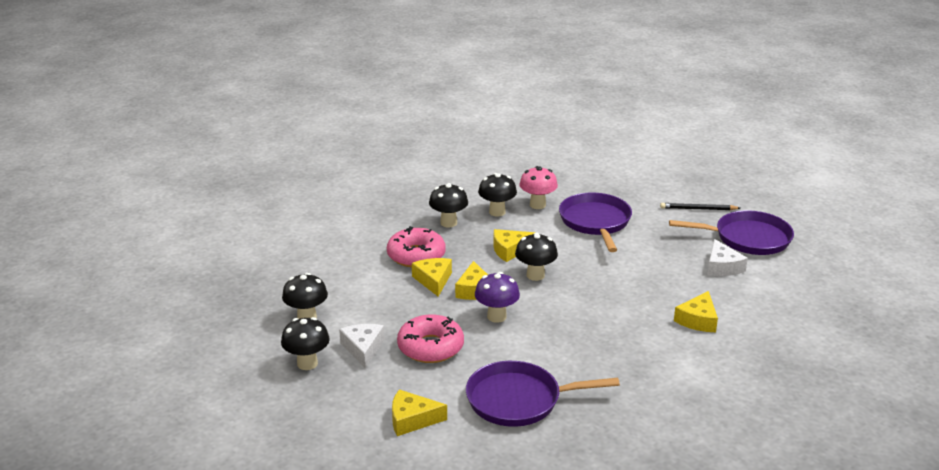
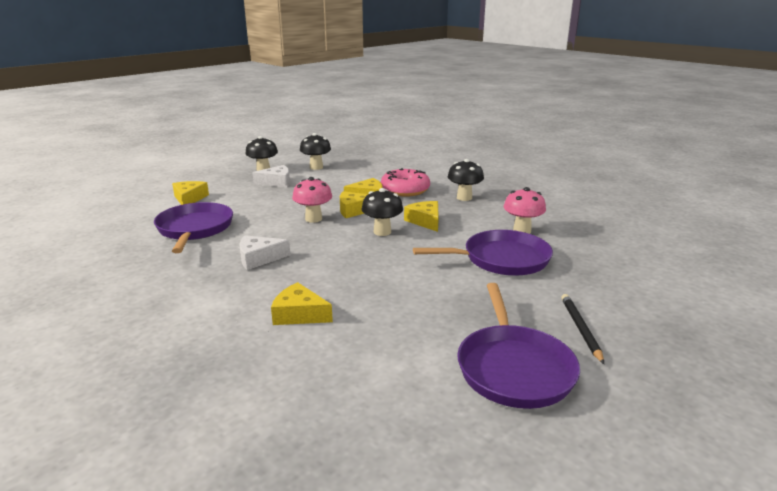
camera: 85 degrees right, 5 degrees down
(430, 347) = (274, 200): pink donut -> none
(496, 316) = (313, 219): purple mushroom -> pink mushroom
(497, 212) = (495, 214): black mushroom -> none
(722, 267) = (424, 339): white cheese -> white cheese (259, 258)

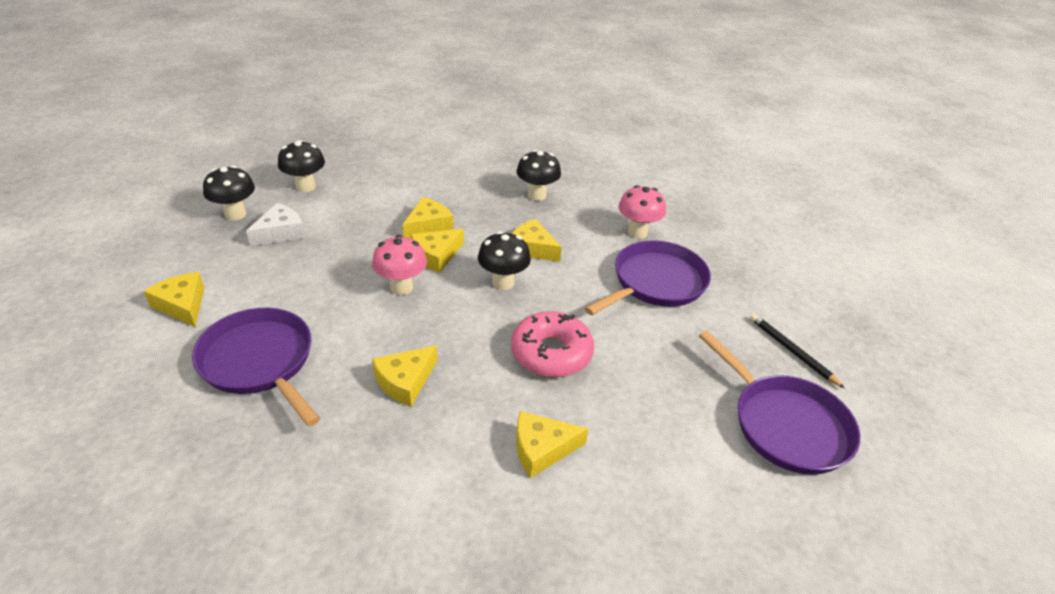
camera: 35 degrees left, 15 degrees up
(259, 258) = (405, 381): white cheese -> yellow cheese
(405, 190) = (460, 200): pink donut -> pink donut (551, 353)

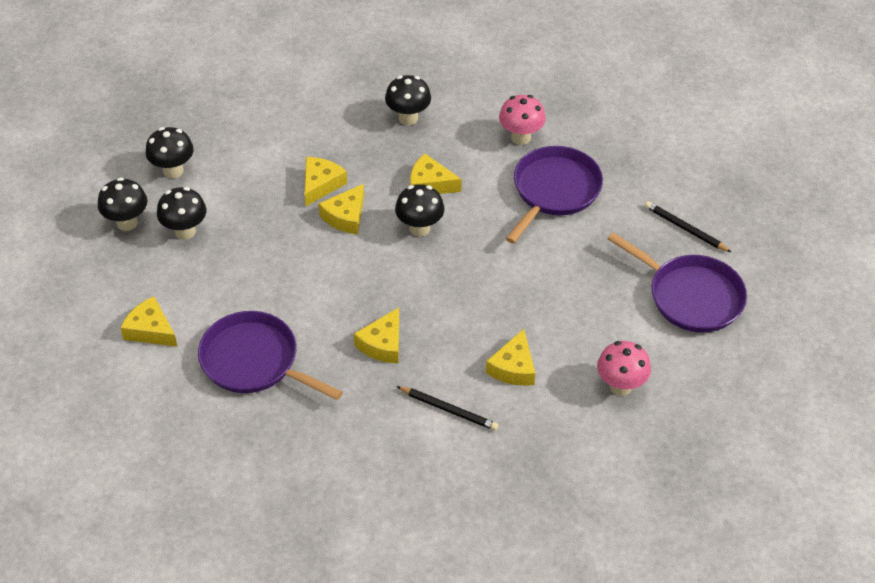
camera: 15 degrees left, 10 degrees up
(280, 232) = (185, 231): white cheese -> black mushroom
(401, 287) = (332, 258): pink mushroom -> pink mushroom (620, 386)
(441, 478) = (448, 410): none -> black pencil
(542, 449) = (513, 367): yellow cheese -> yellow cheese turned 45 degrees counterclockwise
(551, 353) = (489, 286): pink donut -> none

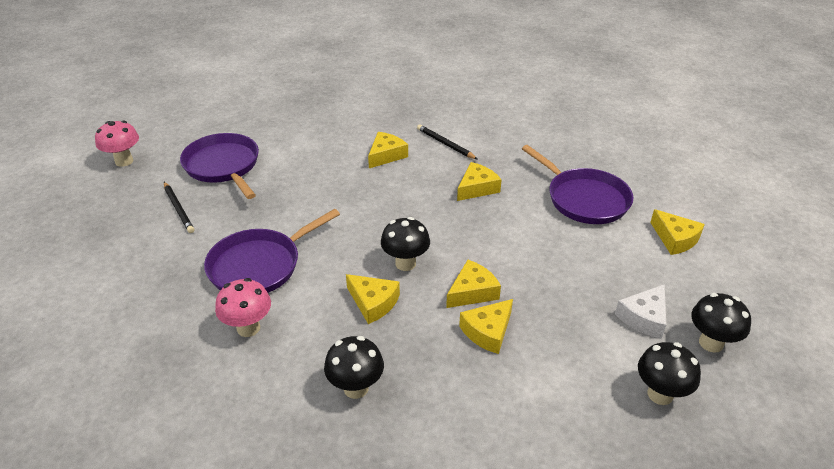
camera: 160 degrees left, 10 degrees down
(185, 231) = (644, 317): black mushroom -> white cheese
(620, 386) = (320, 132): pink mushroom -> pink mushroom (124, 161)

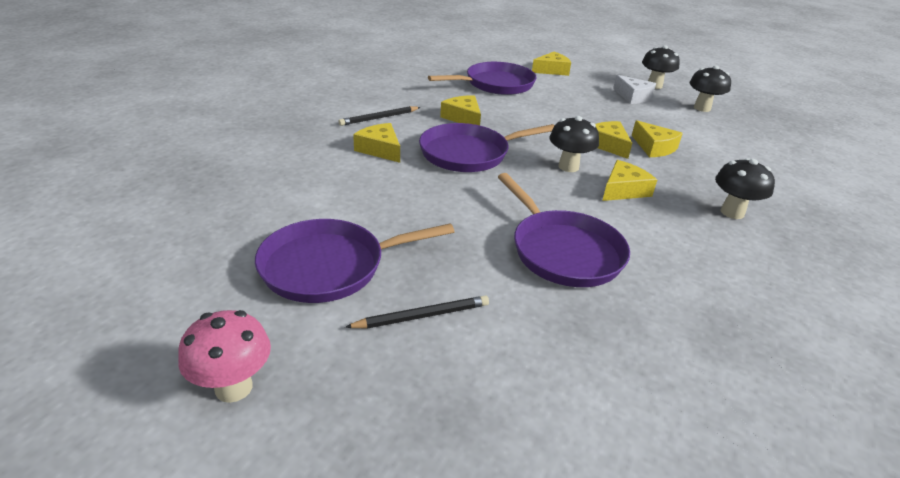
camera: 80 degrees left, 5 degrees down
(248, 328) = (667, 266): pink mushroom -> none
(402, 200) = (468, 154): none -> purple pan

